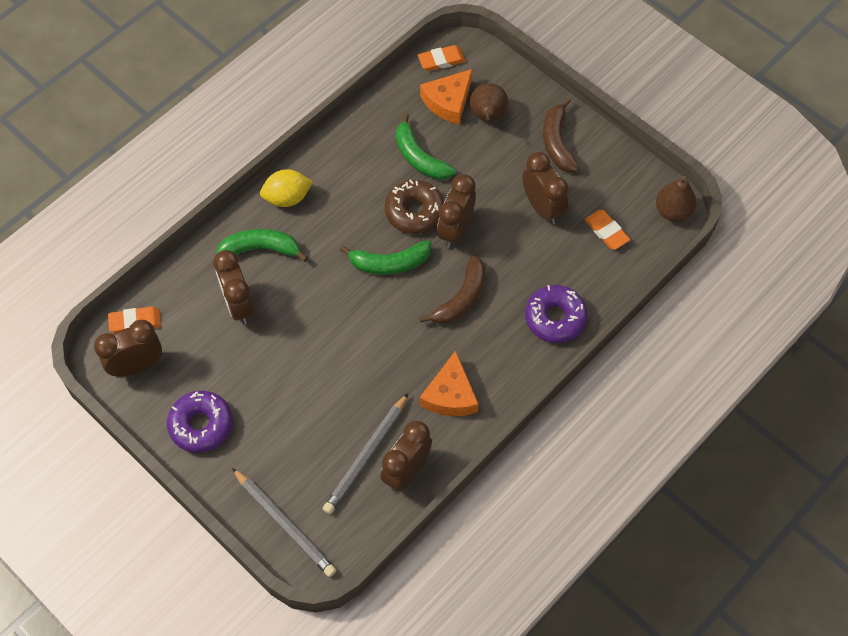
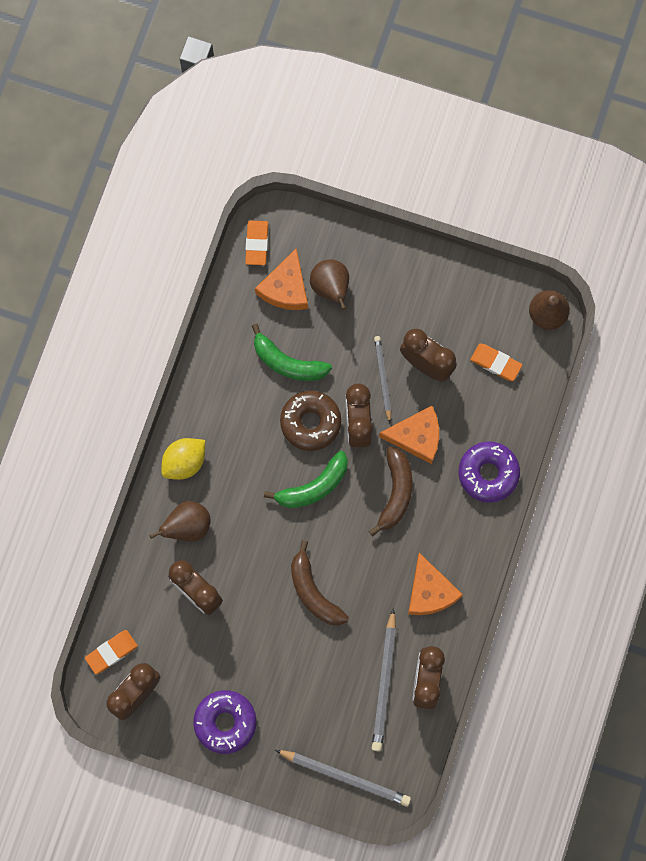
camera: 25 degrees left, 15 degrees up
(261, 249) = (187, 526): green banana -> brown pear
(441, 60) = (257, 244): orange eraser -> orange eraser turned 45 degrees counterclockwise
(497, 203) = (383, 378): none -> grey pencil
(504, 261) = (416, 436): none -> orange cheese
(557, 143) = (409, 287): brown banana -> brown banana (313, 592)

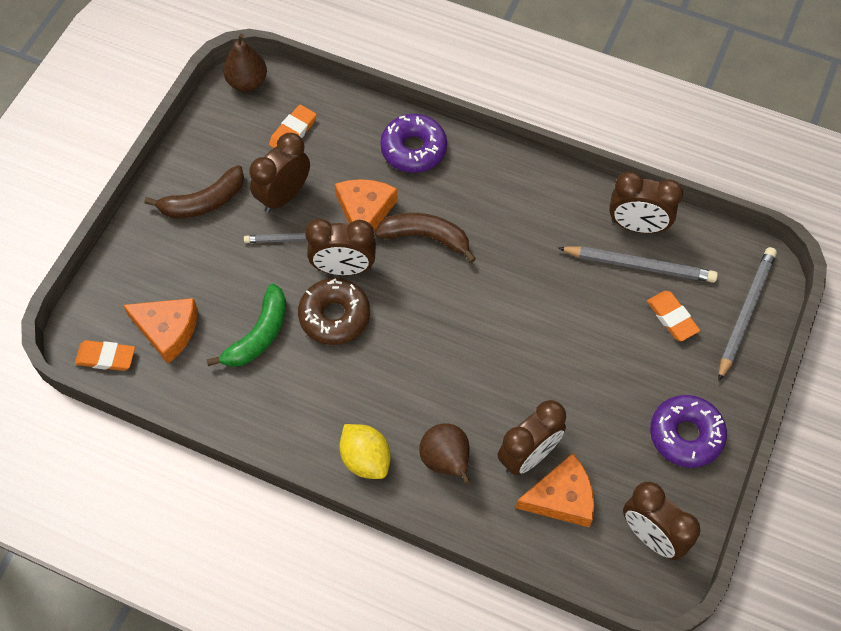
camera: 85 degrees left, 15 degrees down
(111, 652) = (599, 563): orange eraser -> orange eraser (672, 317)
(313, 486) = (411, 319): green banana -> none
(313, 592) = (534, 328): brown banana -> brown banana (203, 202)
(331, 288) = (177, 283): brown pear -> none
(430, 591) = (539, 214): orange cheese -> orange cheese (561, 498)

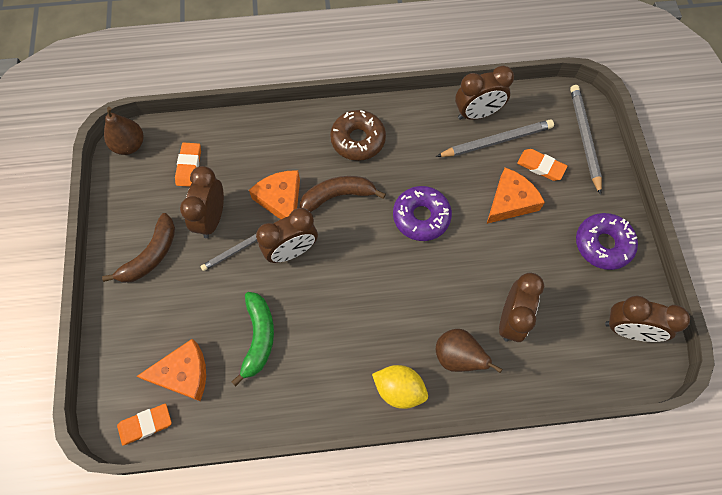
camera: 30 degrees left, 5 degrees up
(334, 316) = (307, 291): brown donut -> brown donut (358, 140)
(413, 149) = (288, 135): purple donut -> purple donut (421, 217)
(561, 498) = (552, 337): orange cheese -> orange cheese (510, 201)

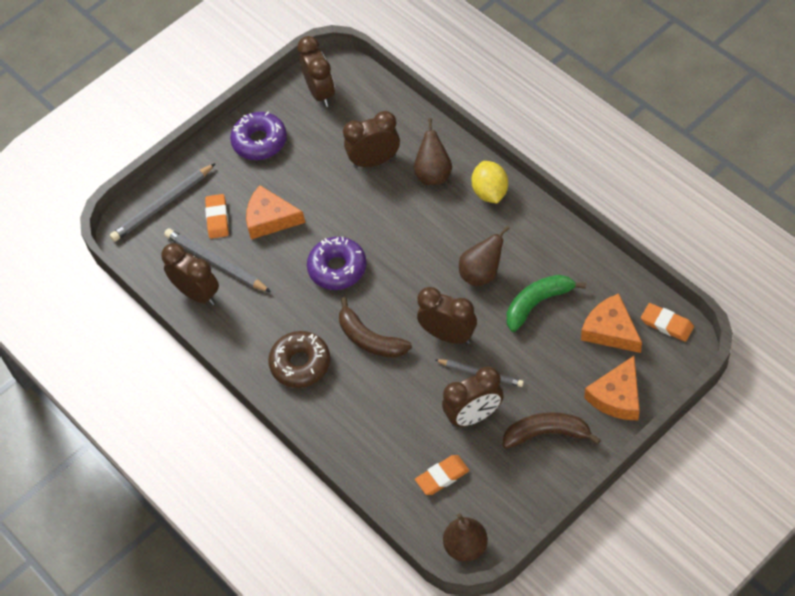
camera: 120 degrees left, 10 degrees down
(281, 200) = (410, 378): orange cheese -> orange cheese (617, 396)
(323, 317) = (482, 274): none -> brown pear

